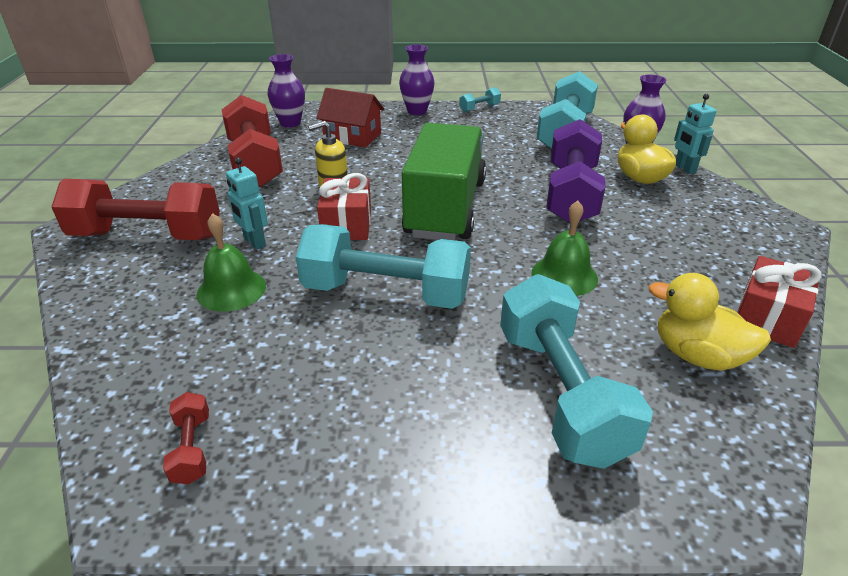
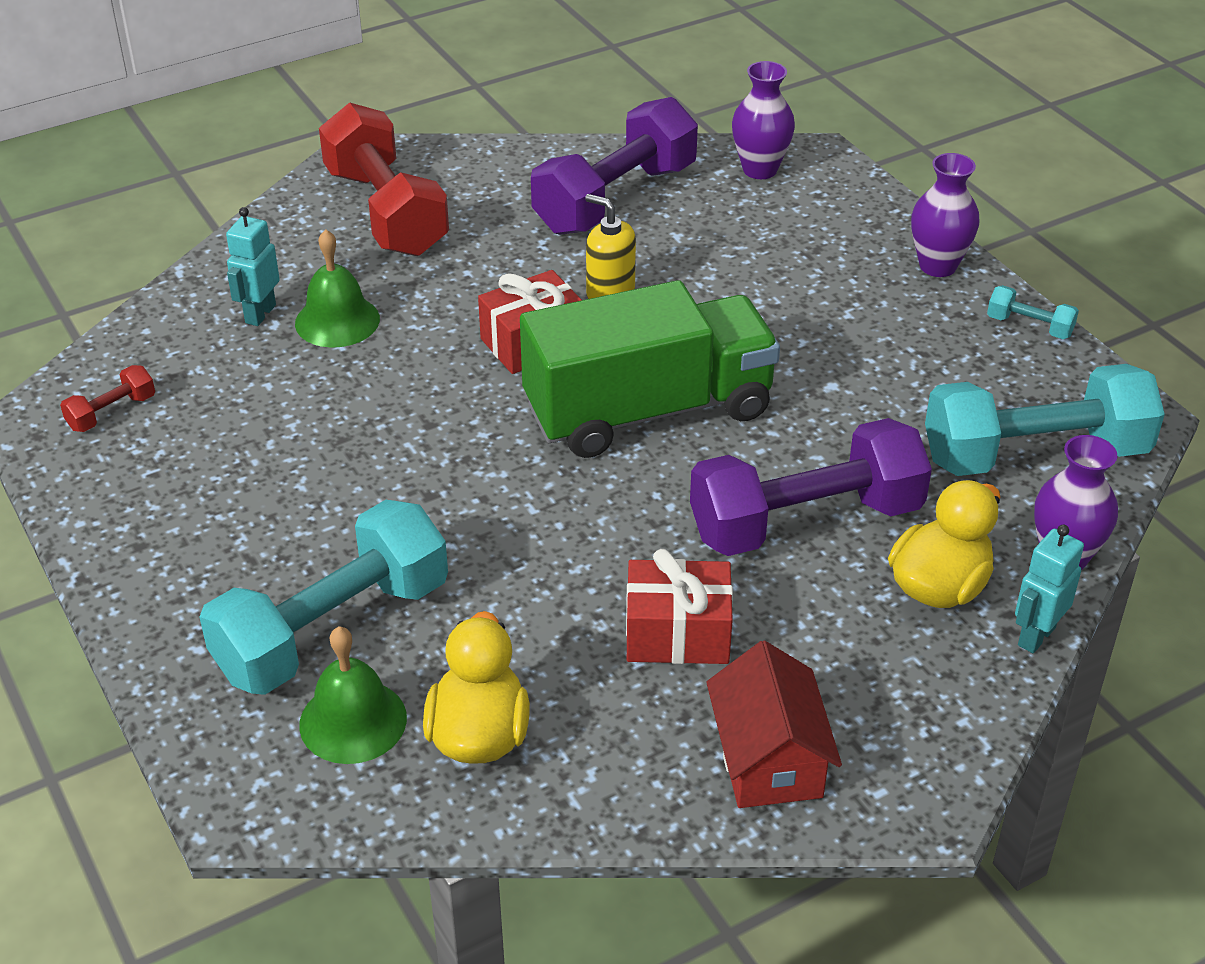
camera: 60 degrees right, 5 degrees up
(254, 242) = (435, 291): turquoise robot -> turquoise robot (260, 314)
(255, 163) = (615, 199): red dumbbell -> purple dumbbell
(352, 137) = (776, 243): red house -> red house (768, 759)
(386, 292) = (415, 434): turquoise dumbbell -> none
(564, 275) = (568, 573): green bell -> green bell (353, 721)
(768, 318) = (617, 797): red gift -> red gift (677, 633)

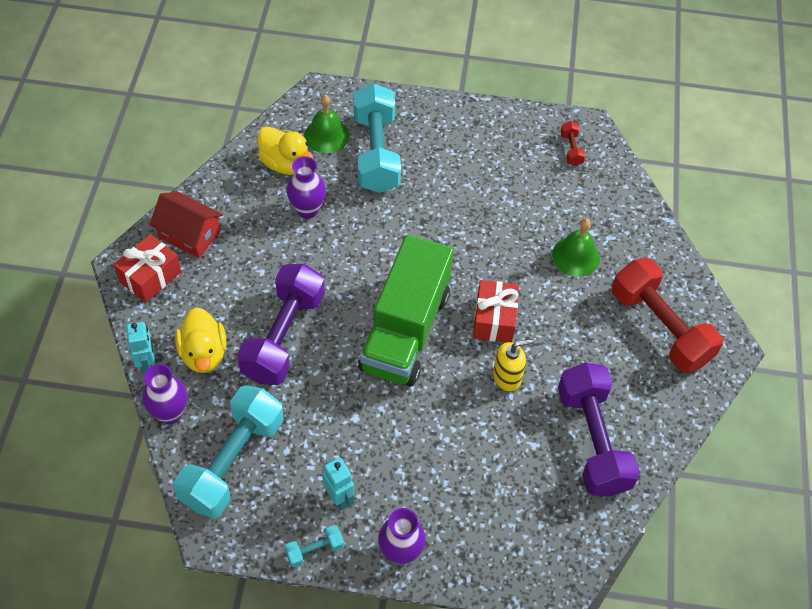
camera: 125 degrees right, 15 degrees up
(260, 314) = (605, 231): turquoise robot -> turquoise robot (339, 497)
(386, 212) = (659, 327): red dumbbell -> red dumbbell turned 45 degrees clockwise
(677, 633) = (271, 249): red gift -> red gift (150, 277)
(760, 169) = (566, 538): purple vase -> purple vase (307, 210)

